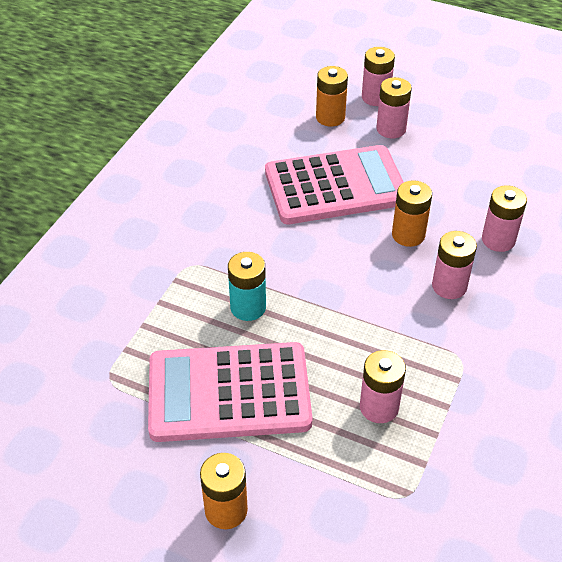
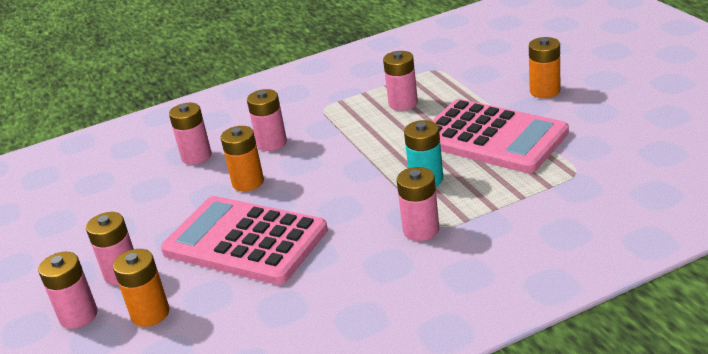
camera: 135 degrees left, 15 degrees down
(204, 254) = (421, 230): none -> pink battery

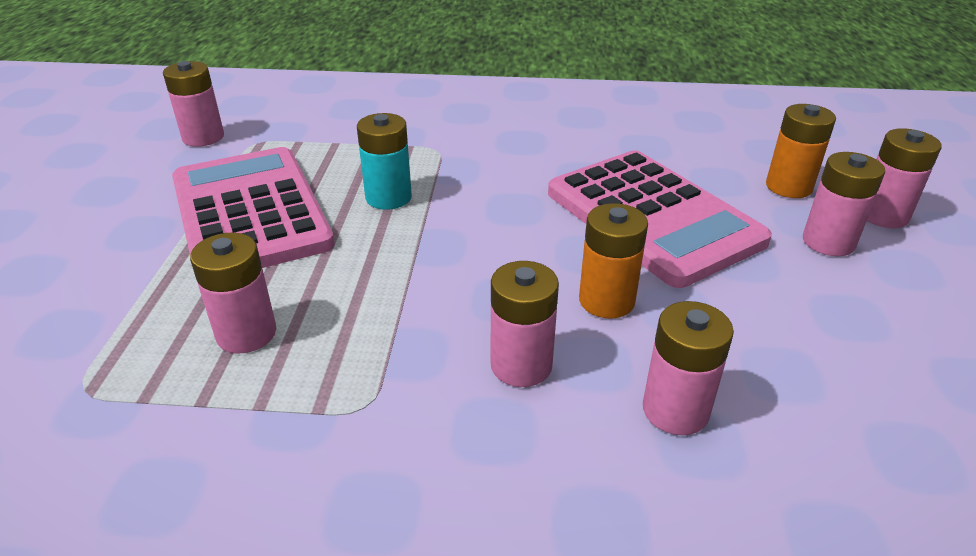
camera: 155 degrees left, 5 degrees up
(421, 230) = (459, 154): pink battery -> pink battery (203, 137)
(545, 91) = (79, 245): orange battery -> none

